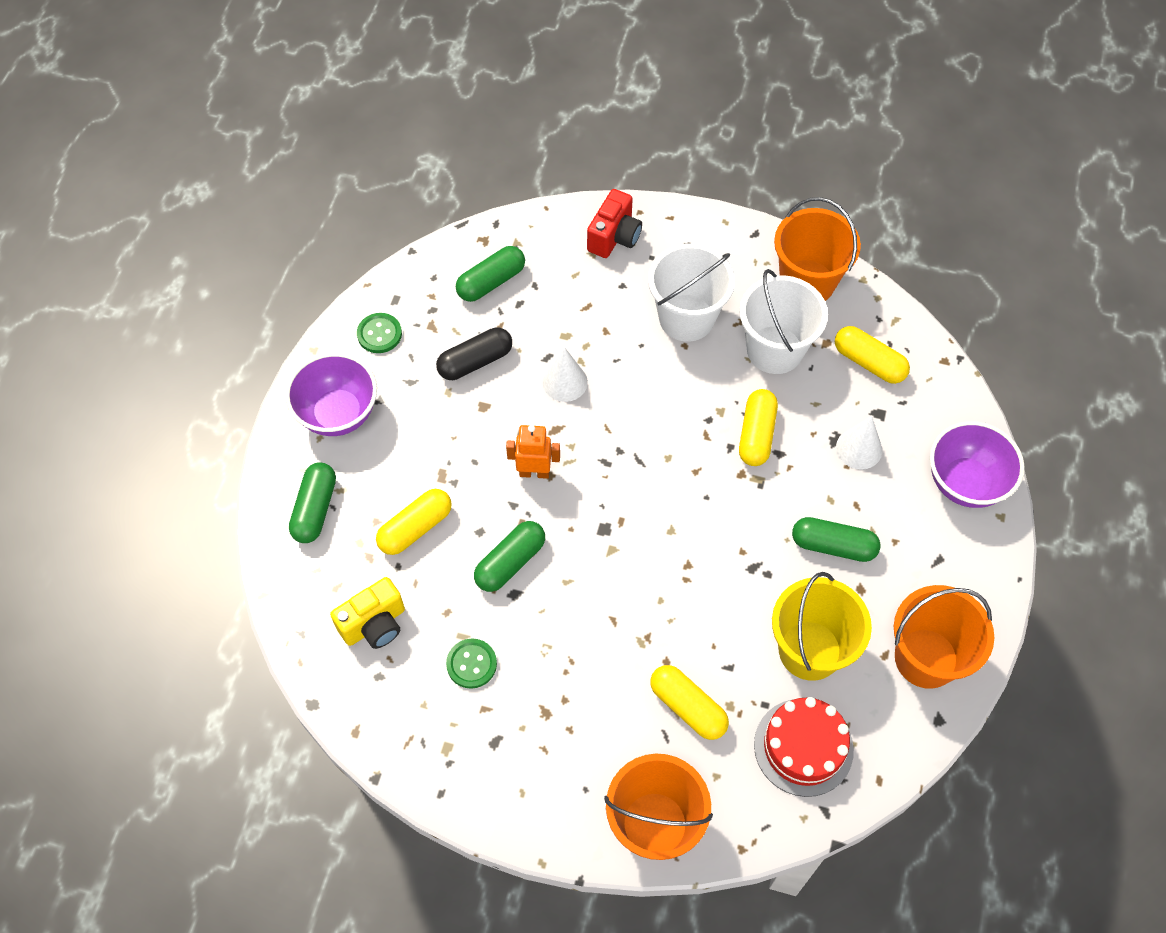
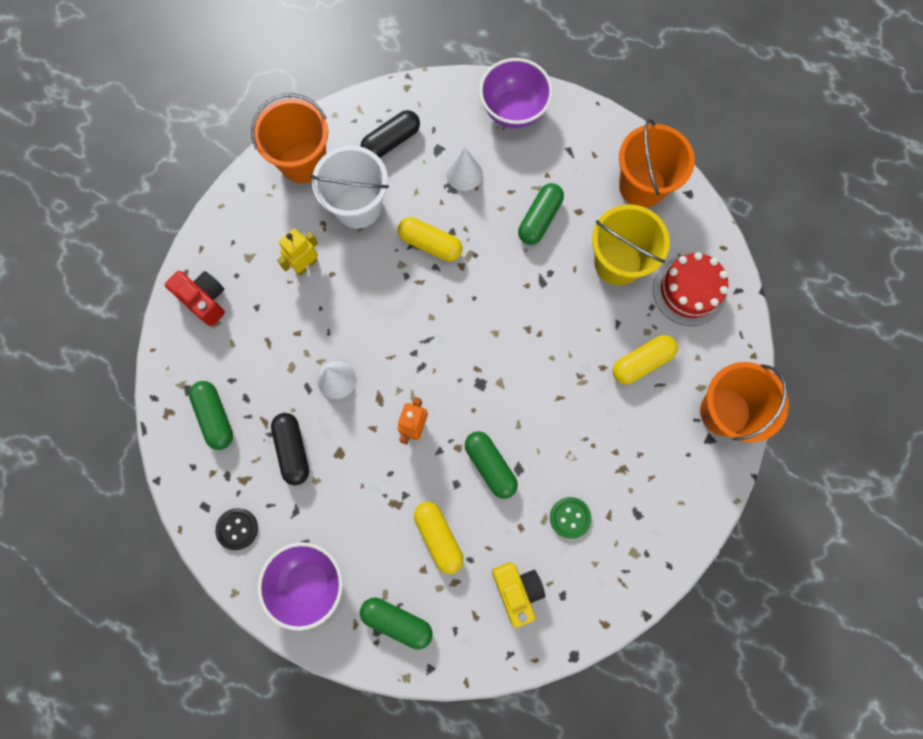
camera: 75 degrees left, 15 degrees up
(379, 334) = (237, 529): green button -> black button
(686, 318) = (306, 265): white bucket -> yellow robot
(869, 362) = (391, 141): yellow capsule -> black capsule

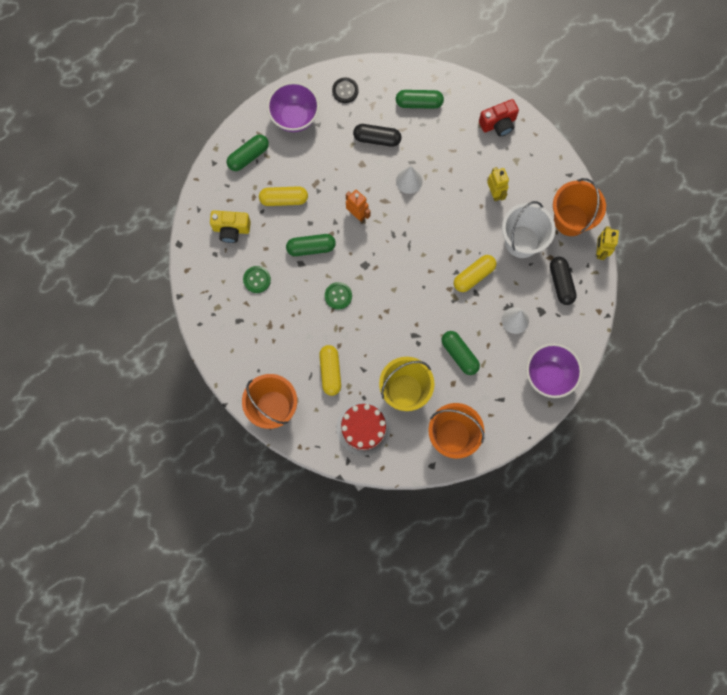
camera: 115 degrees right, 0 degrees up
(329, 114) = (600, 251): none -> yellow robot
(538, 399) = (338, 296): none -> green button

